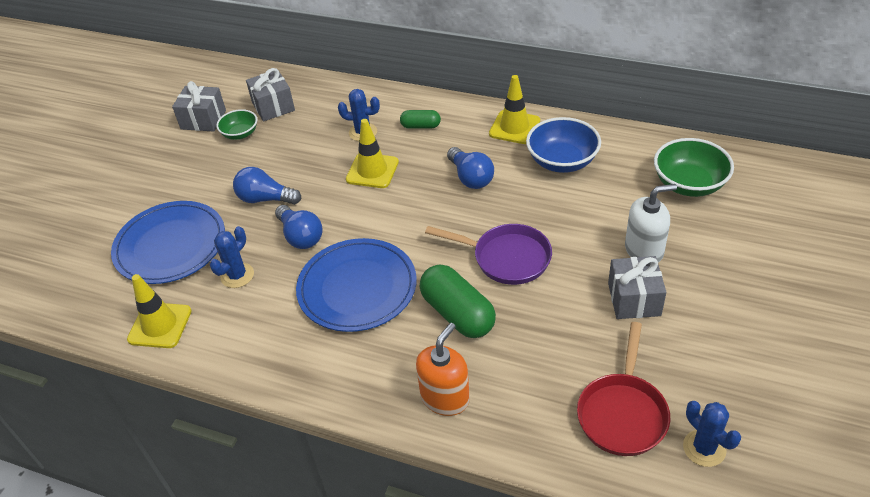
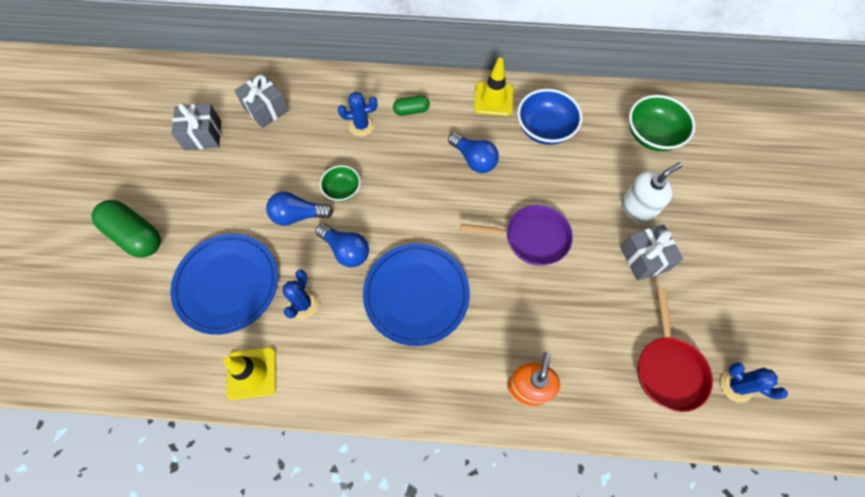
camera: 20 degrees left, 20 degrees up
(240, 134) = (246, 146): green bowl -> green bowl (342, 190)
(372, 171) = (385, 167): yellow traffic cone -> none
(457, 314) = (510, 303): green capsule -> green capsule (135, 235)

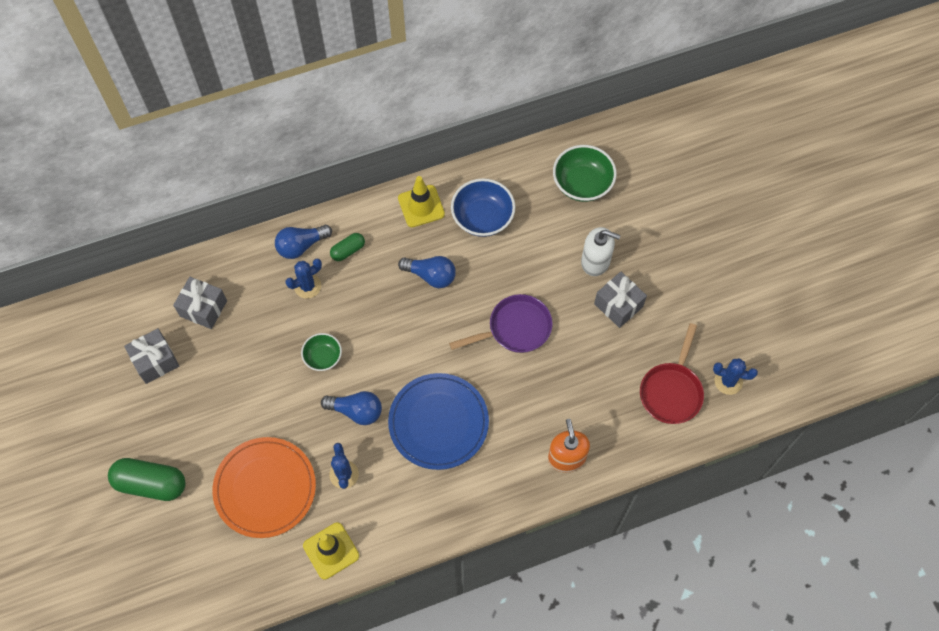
camera: 25 degrees left, 0 degrees up
(227, 284) = (265, 488): blue plate -> orange plate
(298, 215) = (294, 398): blue light bulb -> blue light bulb (301, 246)
(637, 208) = (595, 261): white soap dispenser -> white soap dispenser turned 75 degrees clockwise
(668, 369) = (671, 391): red pan -> red pan turned 45 degrees clockwise

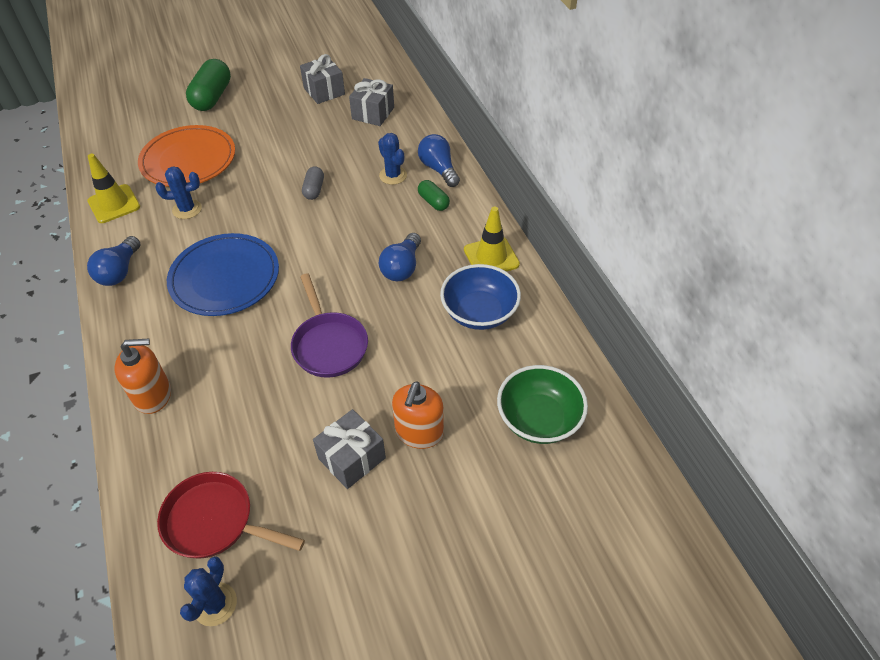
camera: 90 degrees right, 15 degrees down
(323, 357) = (314, 189): green bowl -> grey capsule
(356, 411) = (251, 215): blue light bulb -> blue light bulb (119, 271)
(595, 261) = (419, 432): white soap dispenser -> orange soap dispenser

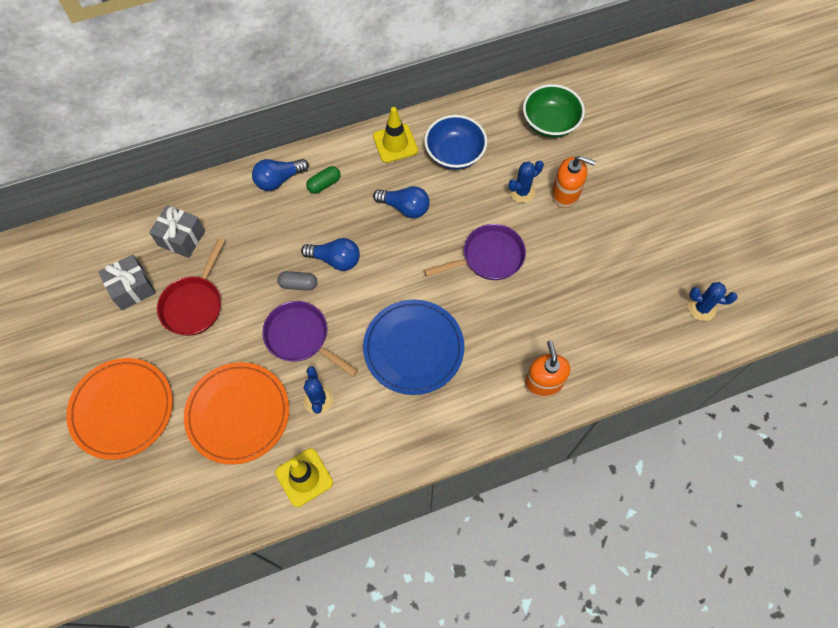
camera: 90 degrees left, 15 degrees up
(119, 271) = (403, 446): blue light bulb -> blue light bulb (335, 260)
(212, 97) = (122, 409): green capsule -> orange plate
(214, 521) = (646, 318): red pan -> red pan (194, 304)
(255, 194) = (300, 337): none -> purple pan
(352, 458) = (589, 235): grey gift -> none
(393, 175) = (284, 217): blue cactus -> blue cactus (522, 192)

